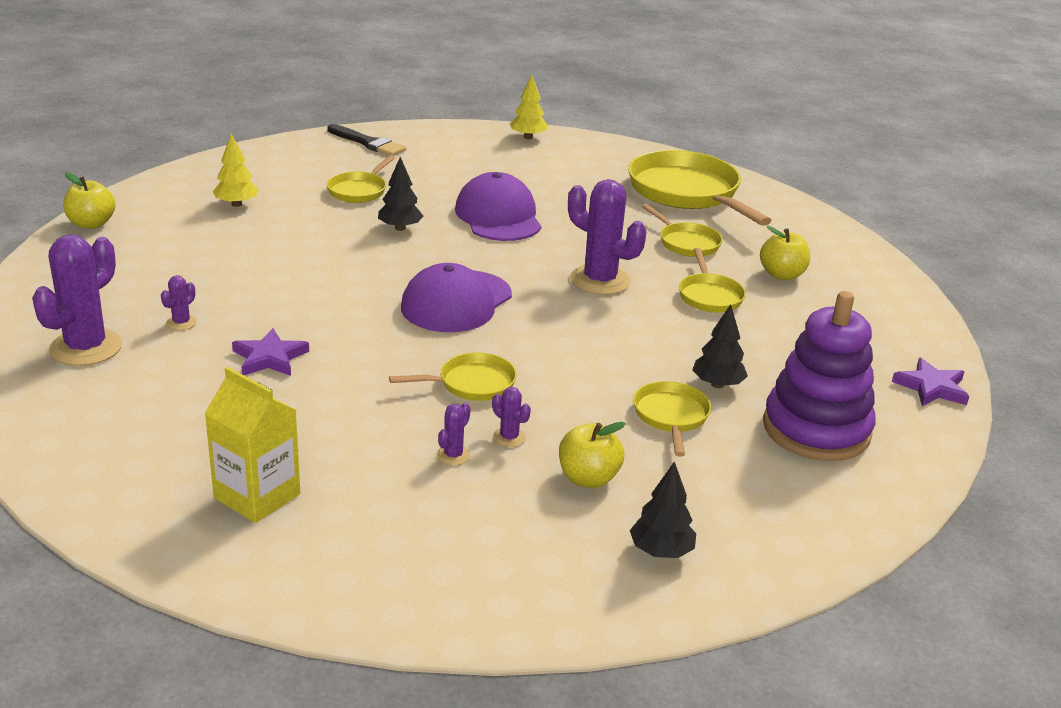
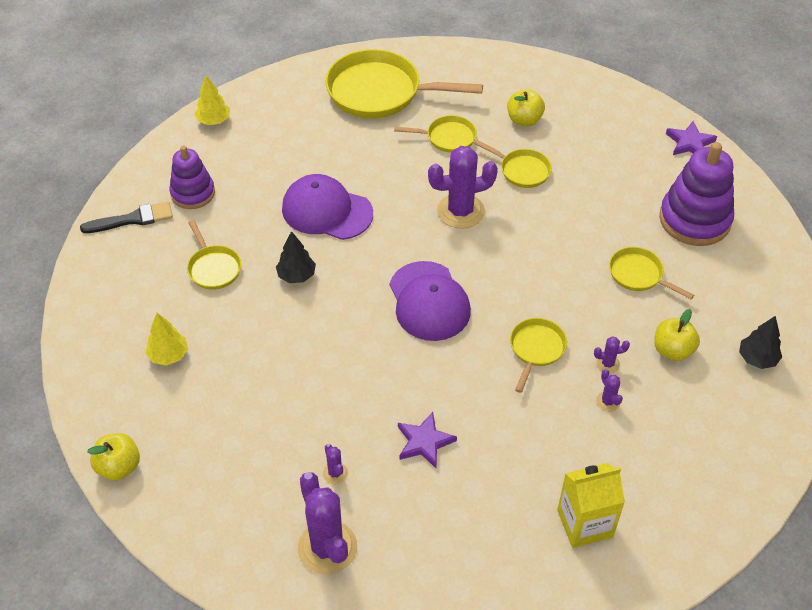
camera: 50 degrees left, 20 degrees up
(432, 155) = (193, 193): none -> purple stacking toy
(717, 384) = (621, 232): black tree -> none

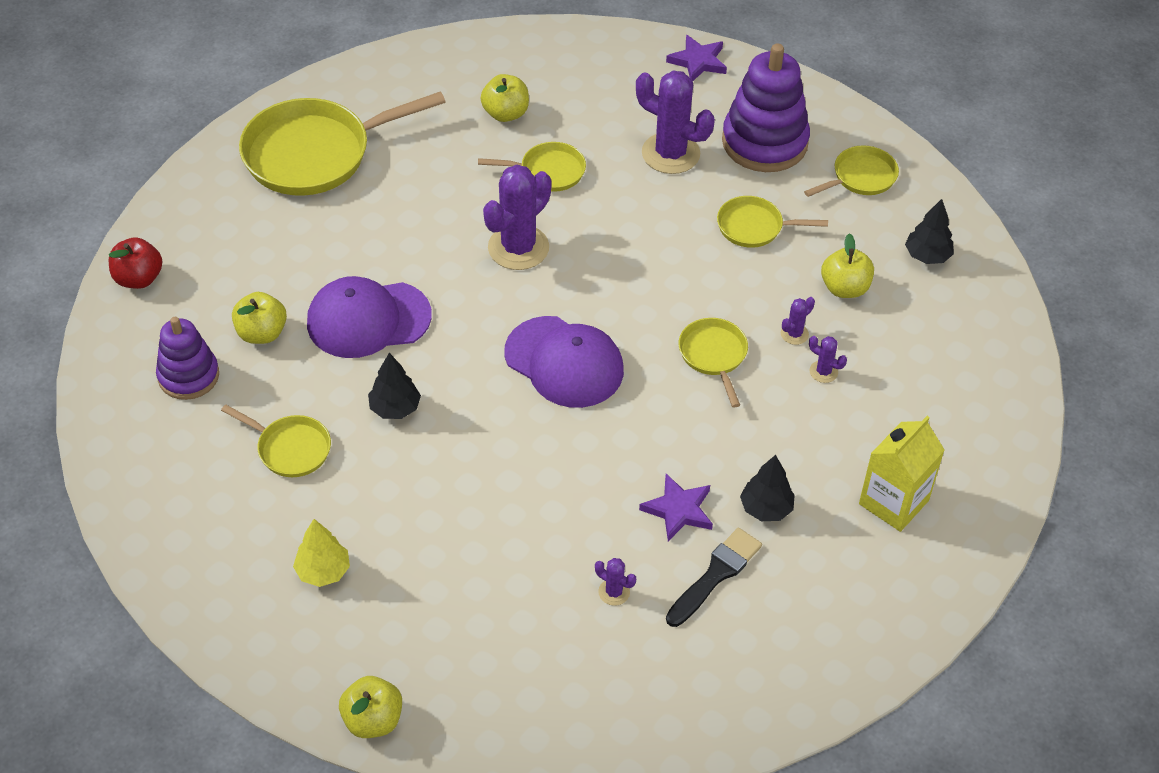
camera: 35 degrees left, 0 degrees up
(132, 219) = (139, 442): black brush -> black brush (715, 575)
(214, 121) = (138, 278): yellow tree -> red apple
(256, 188) = (262, 333): none -> yellow apple
(327, 547) = (668, 670): purple cactus -> purple cactus (670, 153)
(447, 138) = (437, 172): yellow pan -> yellow pan (861, 177)
(486, 475) = (766, 508): none -> black tree

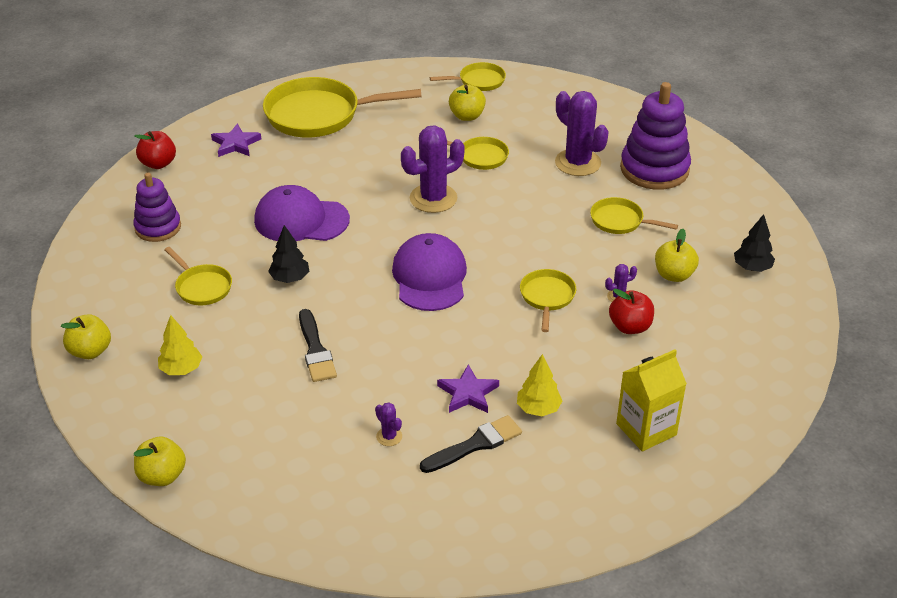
camera: 20 degrees right, 10 degrees down
(262, 333) = (222, 213): yellow apple -> yellow apple (90, 351)
(474, 500) = (315, 350): none -> black brush
(564, 362) = (430, 277): purple cap -> purple cap turned 150 degrees counterclockwise
(698, 61) = (627, 110): purple star -> purple star (236, 144)
(766, 508) = (538, 409): black tree -> yellow tree
(823, 372) = (630, 327): purple cactus -> red apple
(861, 177) = (721, 206): yellow pan -> yellow pan (479, 81)

